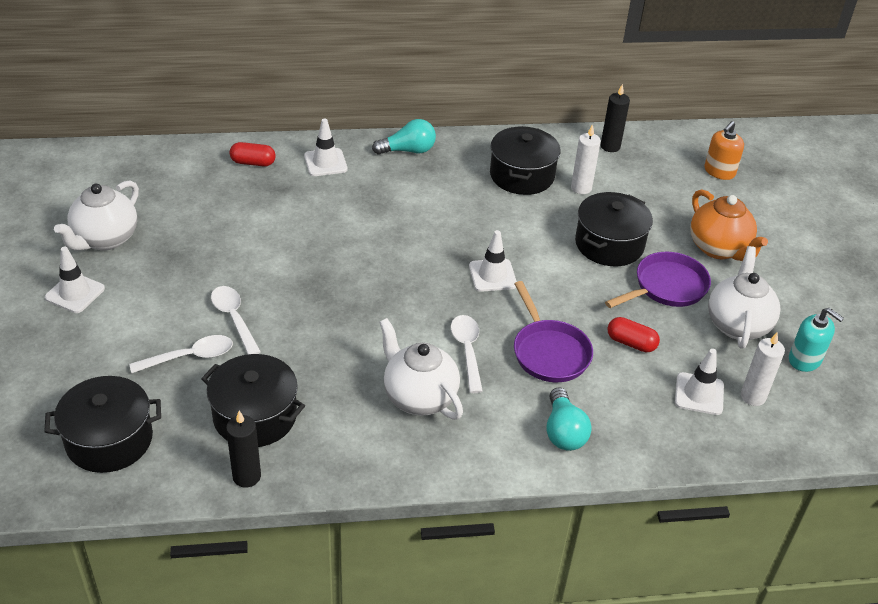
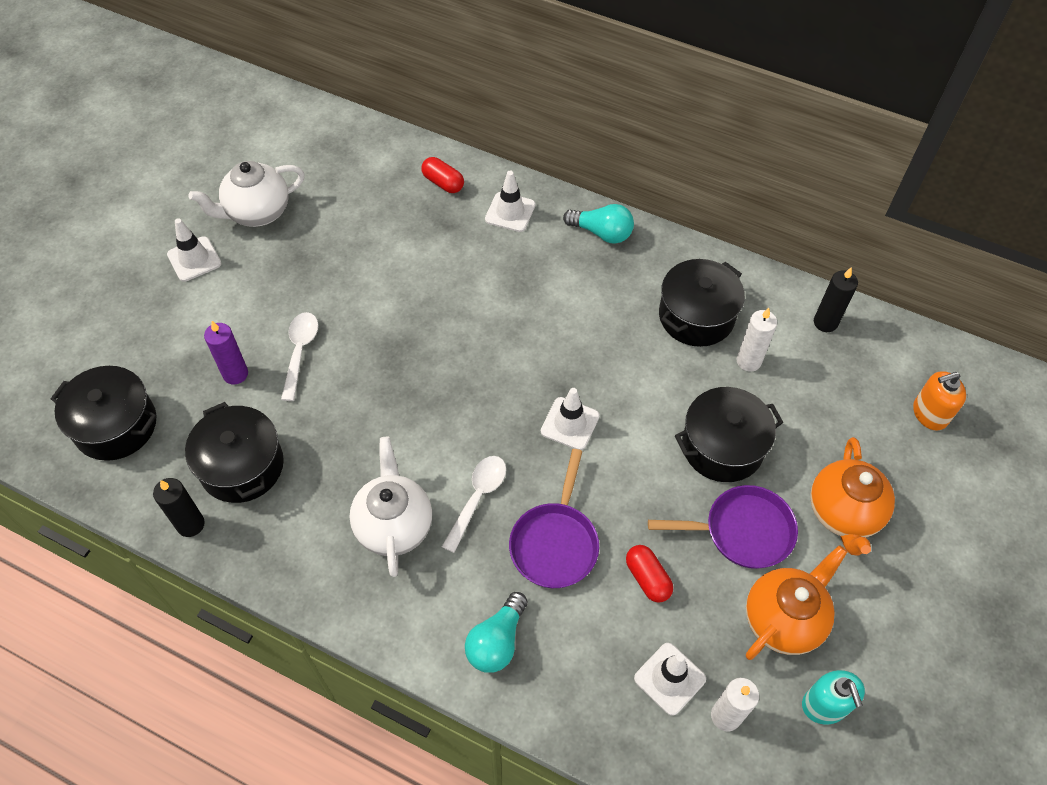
camera: 35 degrees right, 15 degrees up
(190, 357) = (235, 374): white spoon -> purple candle
(737, 324) = (783, 619): white teapot -> orange teapot

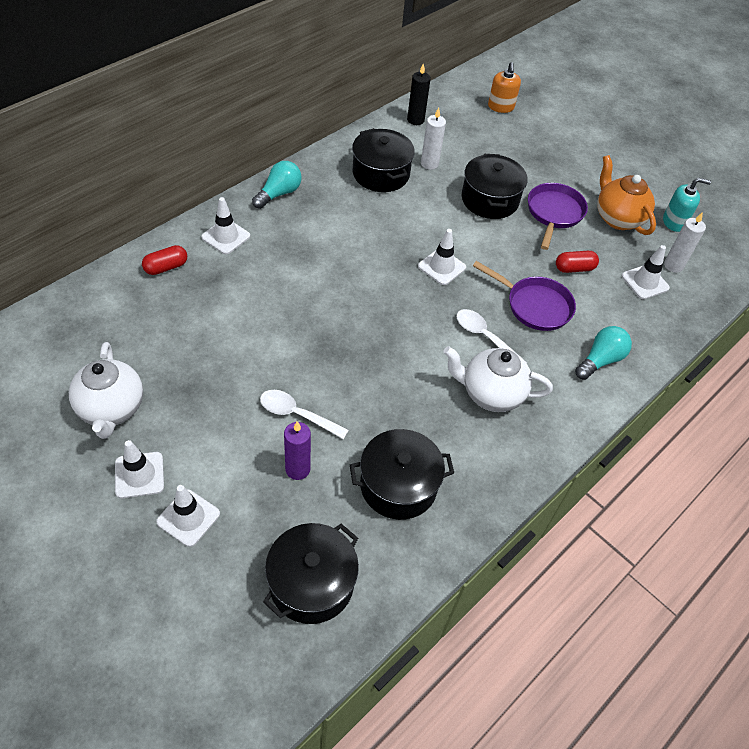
camera: 75 degrees left, 5 degrees down
(160, 310) = (188, 518): none -> white traffic cone
(190, 524) = (443, 538): black candle -> none
(497, 641) = (600, 360): turquoise light bulb -> turquoise light bulb turned 90 degrees counterclockwise
(843, 514) = (556, 167): orange teapot -> none

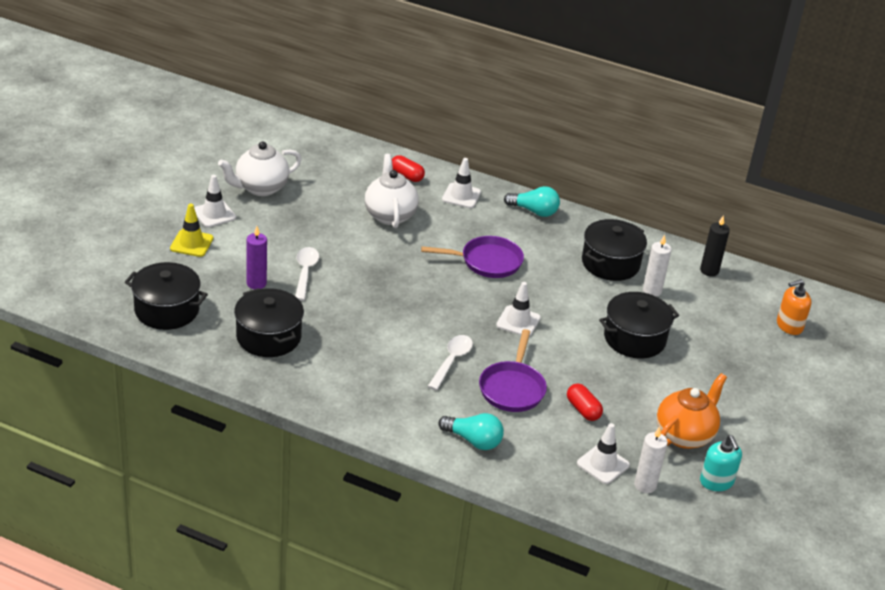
camera: 70 degrees right, 15 degrees down
(188, 518) = (191, 243): white traffic cone -> yellow traffic cone
(490, 393) = (389, 374): white teapot -> white teapot (390, 215)
(554, 213) = (652, 386): purple pan -> purple pan (487, 262)

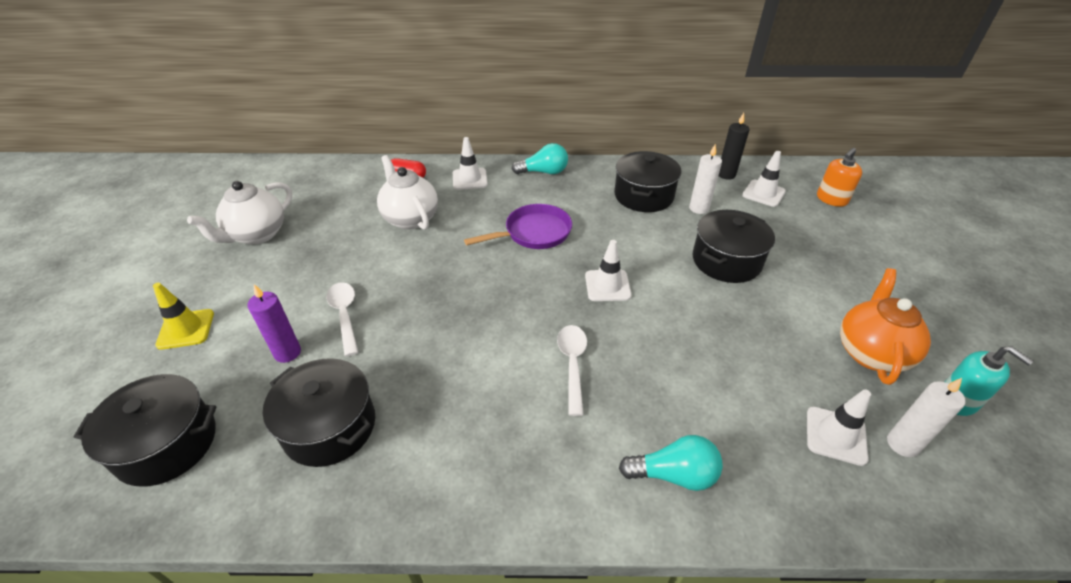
camera: 20 degrees left, 5 degrees up
(214, 214) = (208, 282): white traffic cone -> white traffic cone (763, 193)
(512, 388) = (661, 372): purple pan -> none
(583, 410) = (752, 367): red capsule -> none

